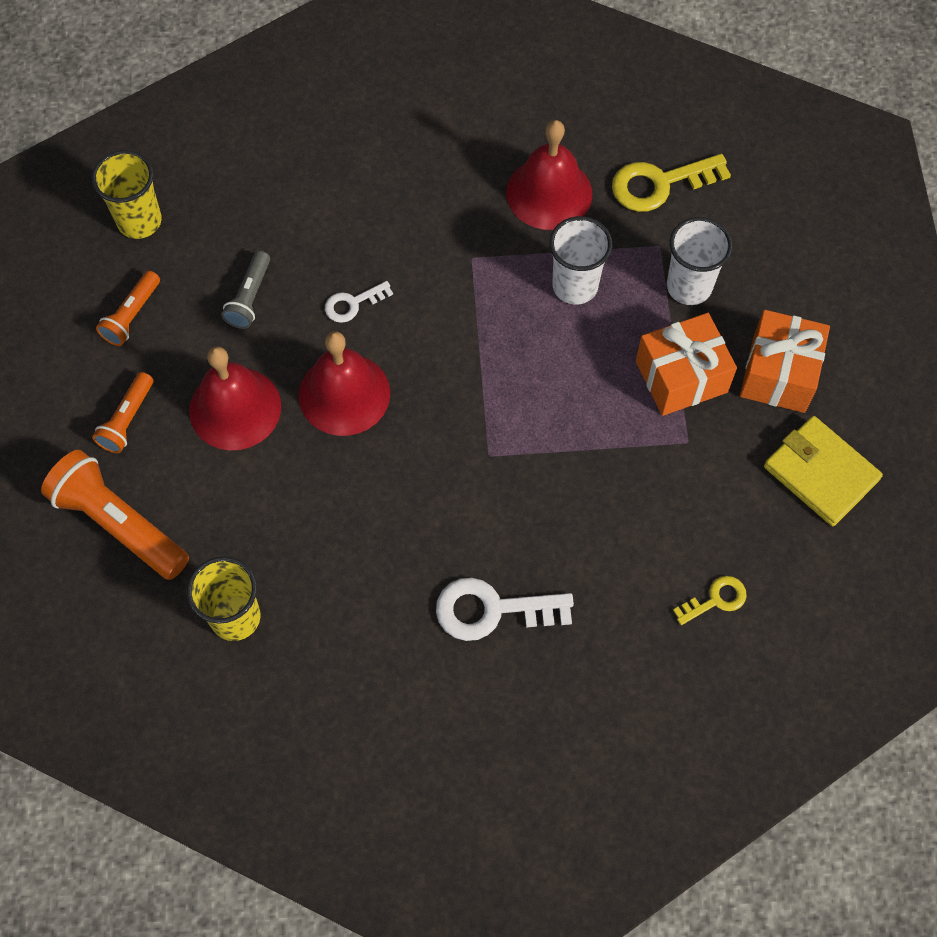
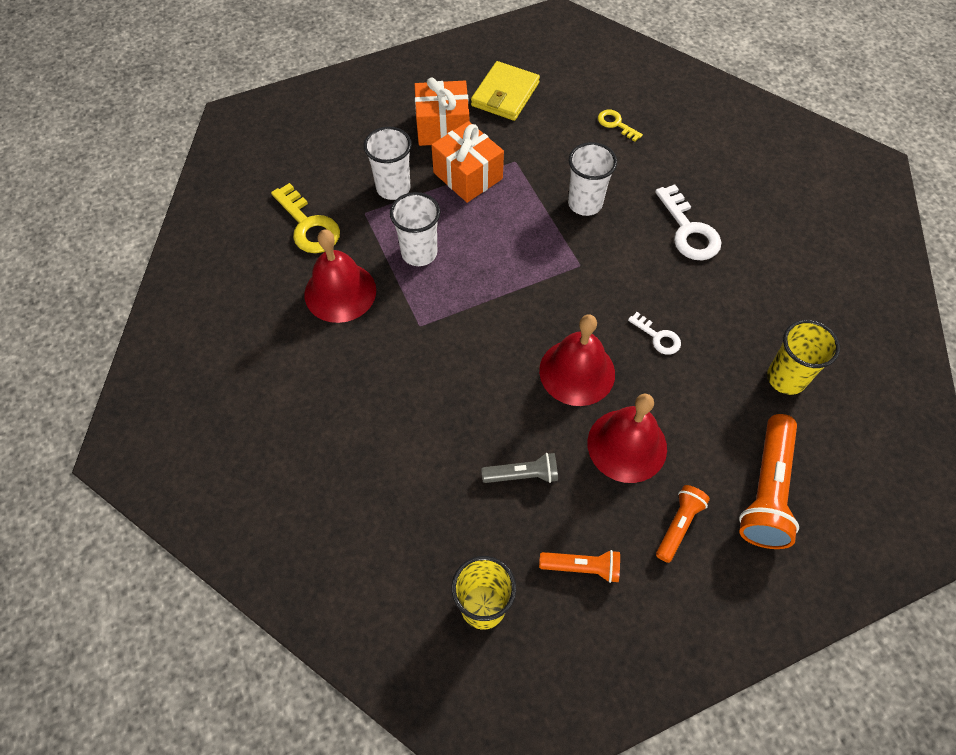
camera: 110 degrees left, 5 degrees down
(127, 420) = (678, 525): orange flashlight -> orange flashlight turned 60 degrees counterclockwise
(352, 304) = (496, 394): white key -> white key (658, 337)
(584, 499) = (585, 203): none -> white cup

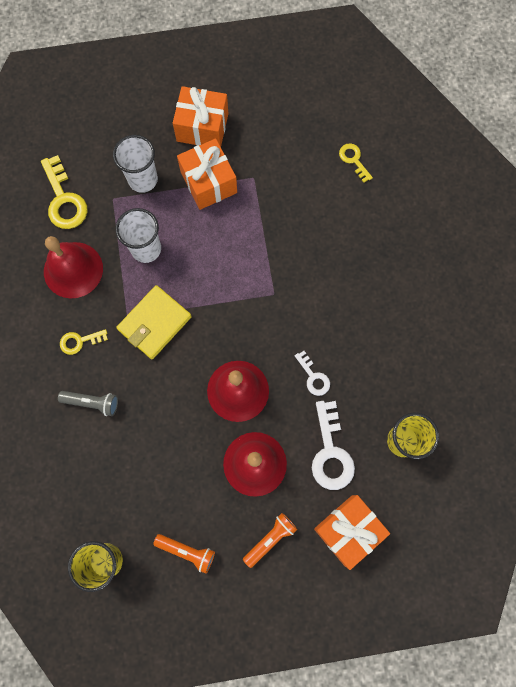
camera: 15 degrees right, 15 degrees up
(370, 364) = (79, 341): none -> yellow key
(505, 94) = (267, 104): yellow wallet -> yellow wallet (154, 323)
(522, 475) = (167, 466): grey flashlight -> grey flashlight (92, 402)
(585, 203) = (298, 235): white cup -> none
(689, 231) = (377, 284): white key -> white key (331, 453)
(766, 490) = (348, 530): orange flashlight -> orange gift

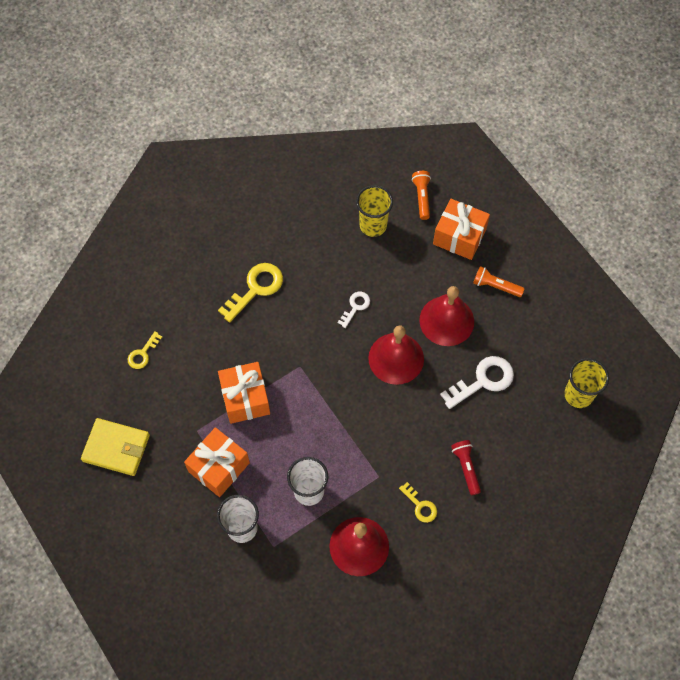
camera: 115 degrees left, 10 degrees down
(64, 200) = (295, 591): yellow key -> yellow key (256, 288)
(92, 402) = (466, 468): grey flashlight -> red flashlight
(154, 323) = (373, 450): yellow wallet -> yellow wallet (116, 448)
(187, 551) = (538, 340): orange flashlight -> orange flashlight (422, 197)
(202, 127) = (164, 499): orange gift -> orange gift (245, 398)
(331, 453) = (409, 270): white key -> white key (483, 380)

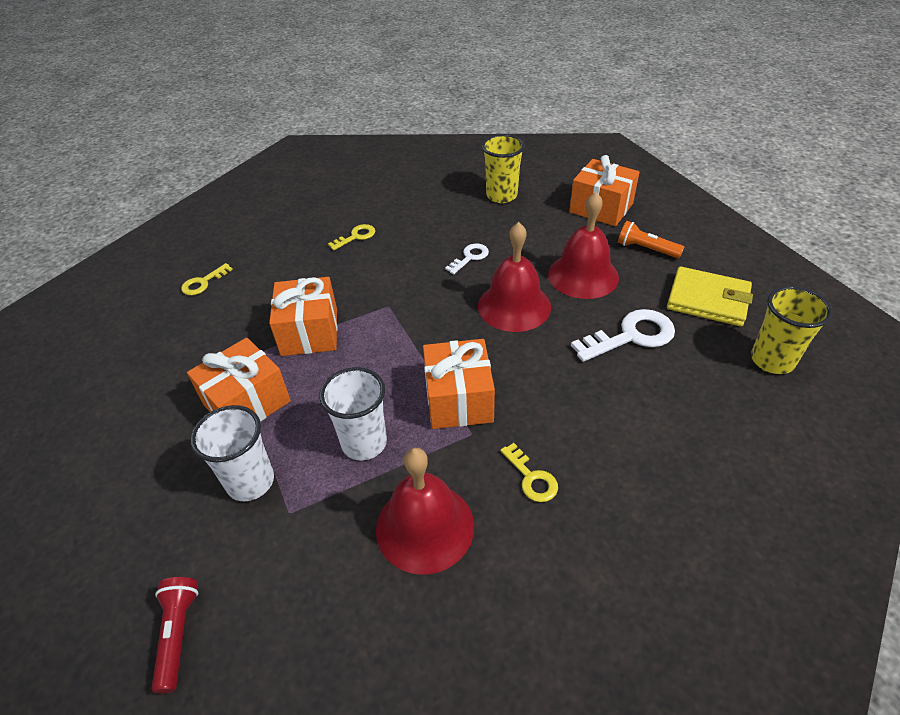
camera: 10 degrees right, 20 degrees down
(116, 448) = (123, 370): yellow wallet -> yellow wallet (707, 300)
(256, 288) = (356, 236): yellow key -> yellow key, size x0.57
(366, 450) = (459, 399): none -> orange gift
(422, 197) = (559, 178): orange flashlight -> none
(466, 468) = (606, 434): red flashlight -> red flashlight (178, 634)

